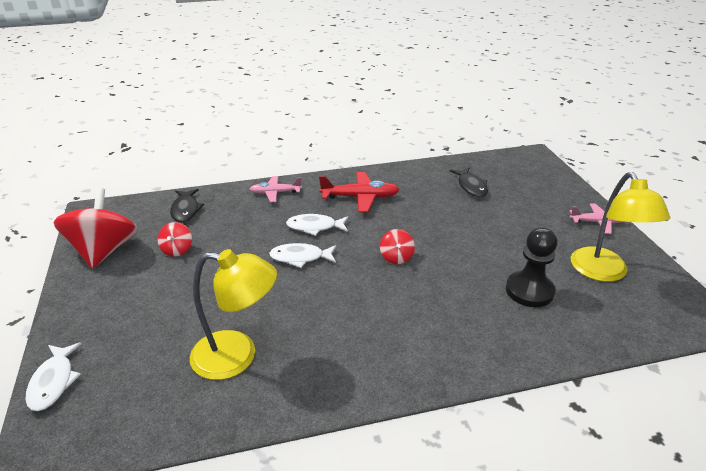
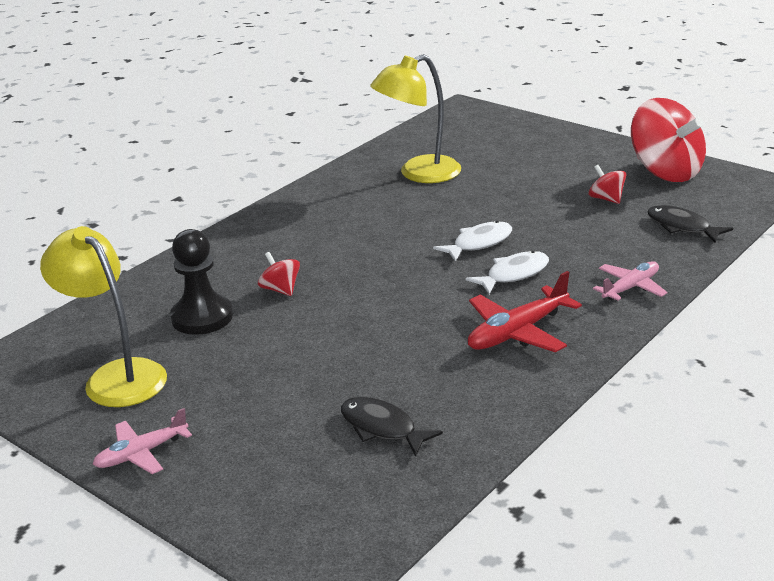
camera: 145 degrees right, 5 degrees down
(53, 382) = (517, 122): white fish -> none
(396, 257) = (380, 286): red spinning top -> red spinning top (280, 289)

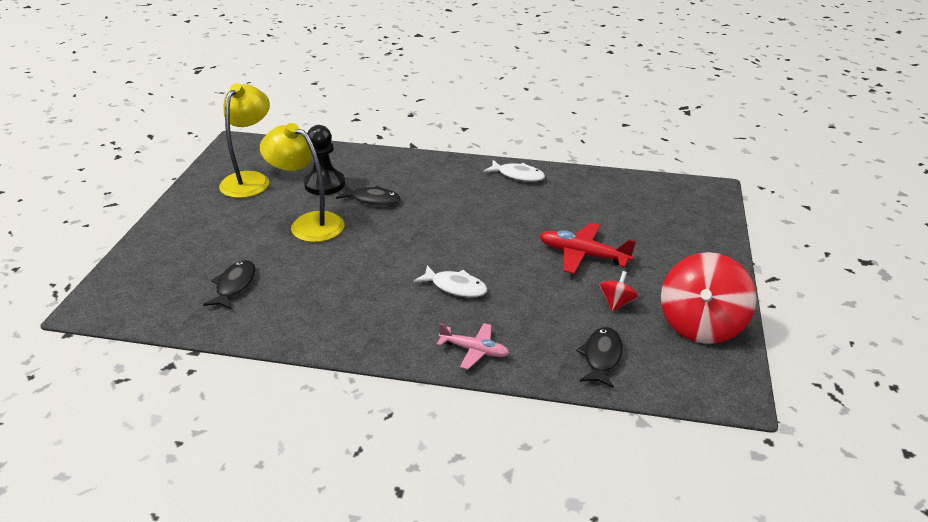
camera: 60 degrees right, 5 degrees up
(141, 453) = (181, 213): pink plane -> none
(280, 289) = (372, 200): red spinning top -> black fish
(419, 174) = (576, 203): yellow lamp -> yellow lamp (308, 224)
(479, 243) = (490, 259): white fish -> white fish (518, 175)
(517, 332) = (375, 310): red plane -> red plane (583, 255)

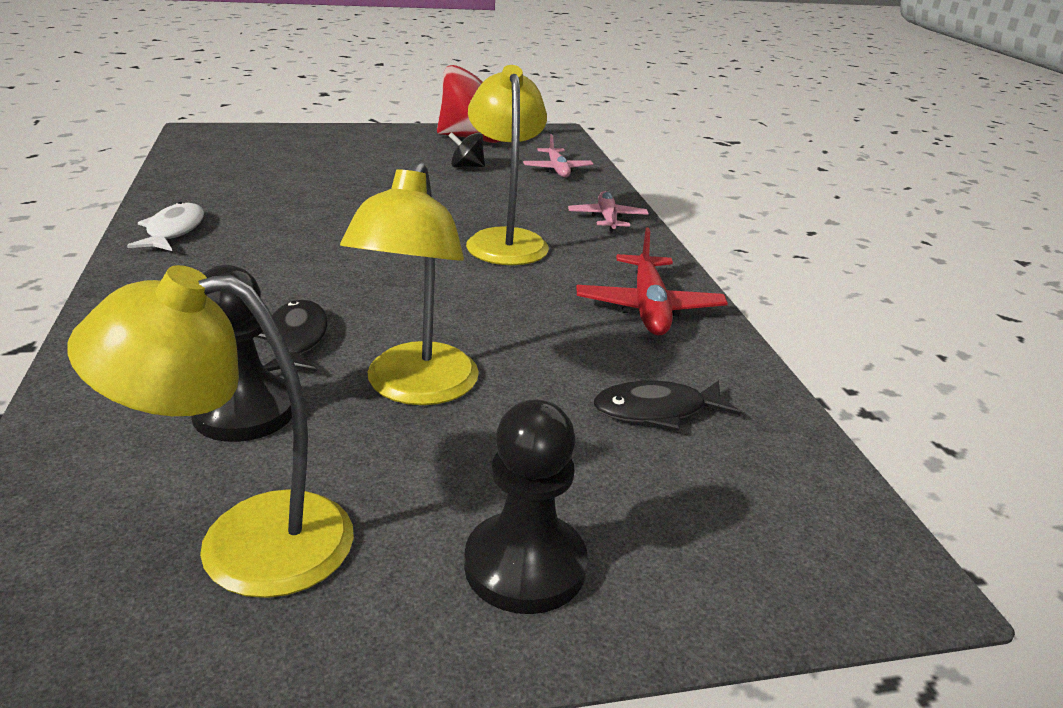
camera: 115 degrees left, 5 degrees down
(187, 227) = (525, 566): none -> black pawn
(455, 287) = (505, 240): white fish -> yellow lamp
(583, 255) = (384, 183): red plane -> red plane (648, 308)
(601, 357) = (557, 169): black fish -> pink plane
(616, 303) = (466, 166): red spinning top -> black spinning top

